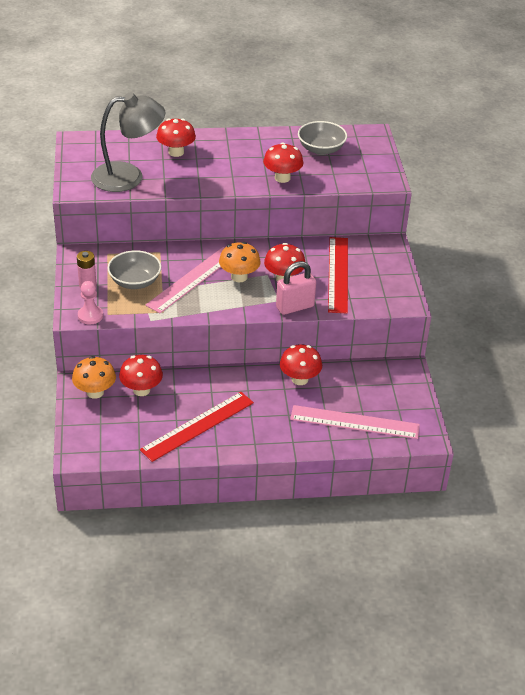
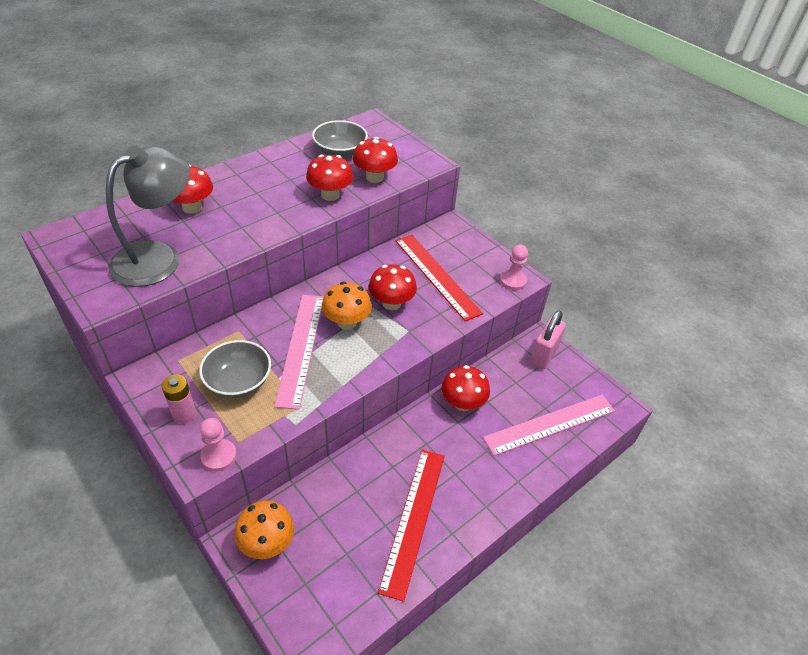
camera: 35 degrees left, 5 degrees up
(141, 390) = (318, 507): red mushroom -> red mushroom (374, 177)
(295, 307) = (430, 331): pink padlock -> pink padlock (543, 355)
(397, 302) = (513, 281): none -> pink pawn

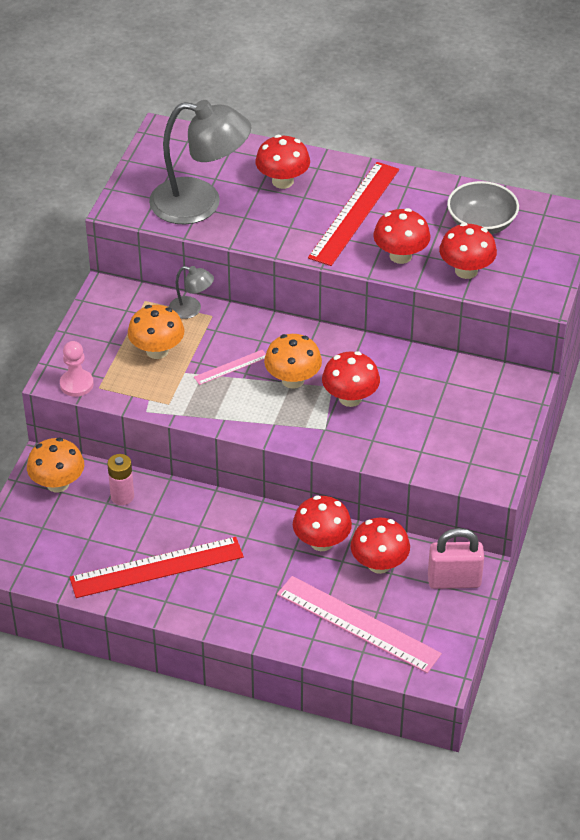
camera: 60 degrees right, 0 degrees up
(184, 414) = (96, 340): pink battery -> pink battery (122, 496)
(219, 338) = (191, 310): none -> grey lamp
(238, 382) = (157, 351): grey bowl -> orange mushroom
(301, 348) = (231, 367): pink ruler -> pink ruler, size x0.47
(436, 275) = (426, 412): red ruler -> red ruler (354, 213)
(504, 384) = (379, 564): none -> red mushroom
(513, 281) = (482, 475): pink pawn -> none

